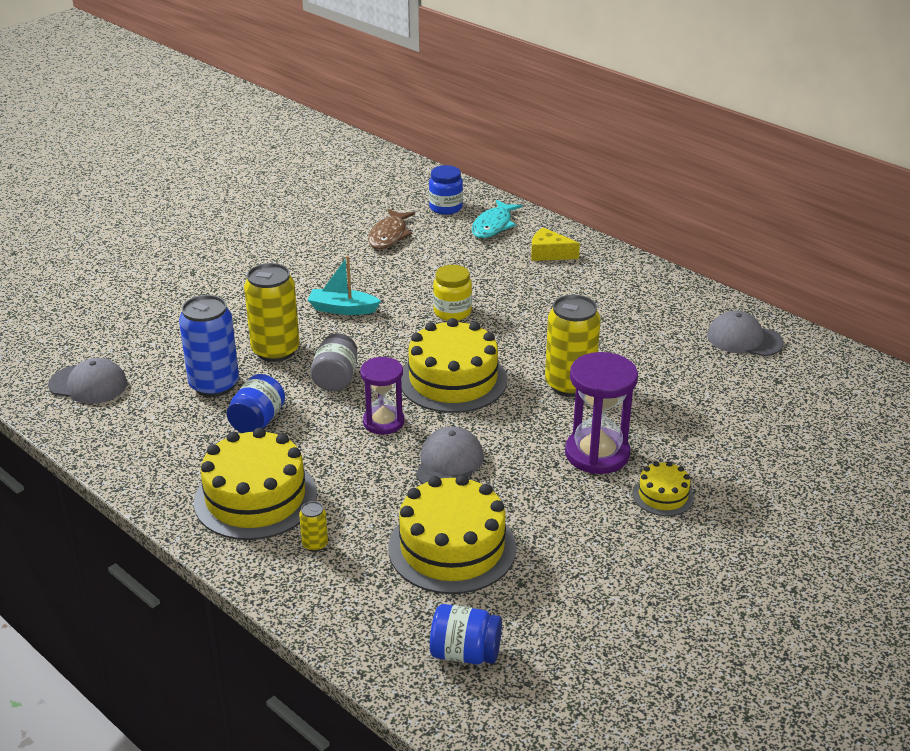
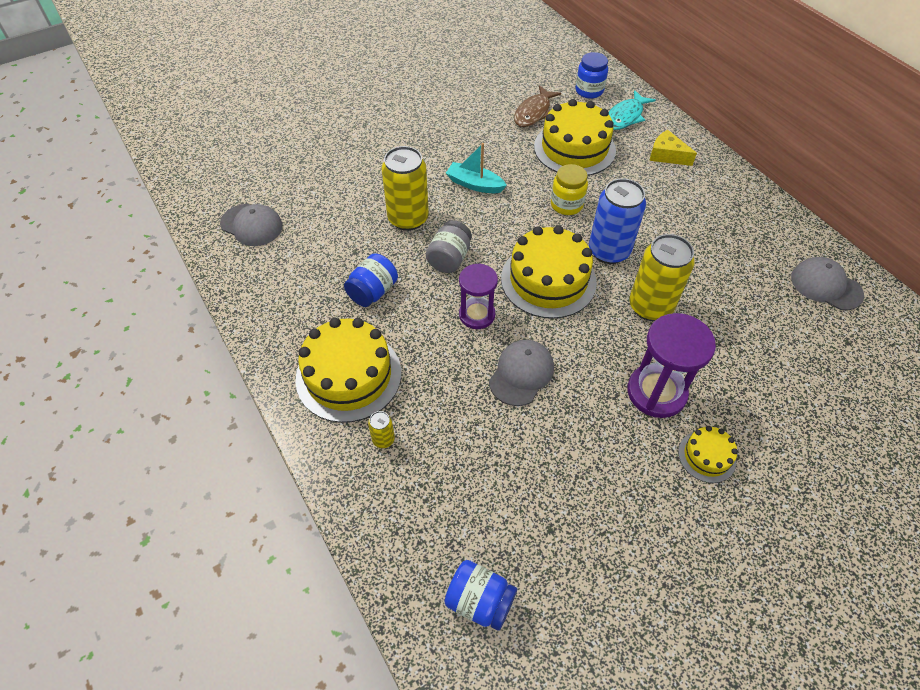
camera: 15 degrees right, 20 degrees up
(214, 385) = (349, 245): blue can -> blue can (609, 251)
(452, 548) = (499, 472): yellow cake -> yellow cake (574, 148)

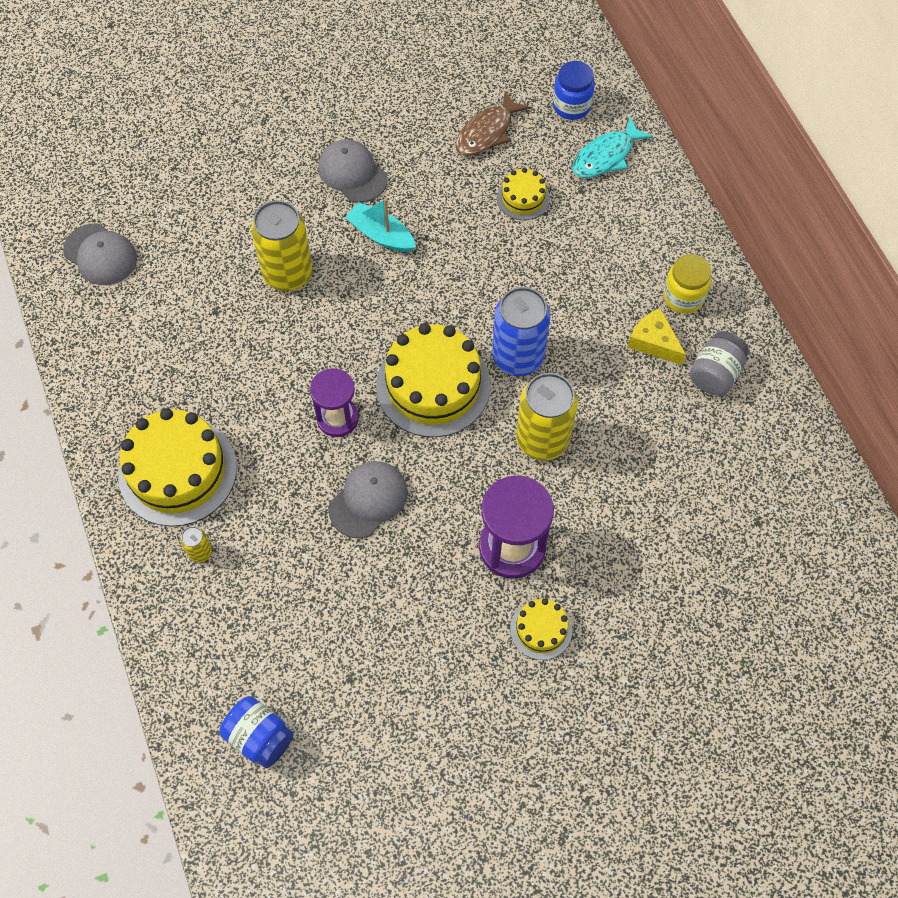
camera: 10 degrees right, 10 degrees up
(373, 292) = (225, 369): blue jar -> none
(449, 258) = (324, 338): grey jar -> grey jar (715, 373)
(566, 205) = (486, 282): yellow jar -> yellow jar (683, 297)
(574, 148) = (523, 198): yellow cake -> yellow cake, size x0.50
(667, 155) = (639, 226): yellow cheese -> yellow cheese (654, 342)
(826, 286) = (764, 445): grey cap -> grey cap (352, 173)

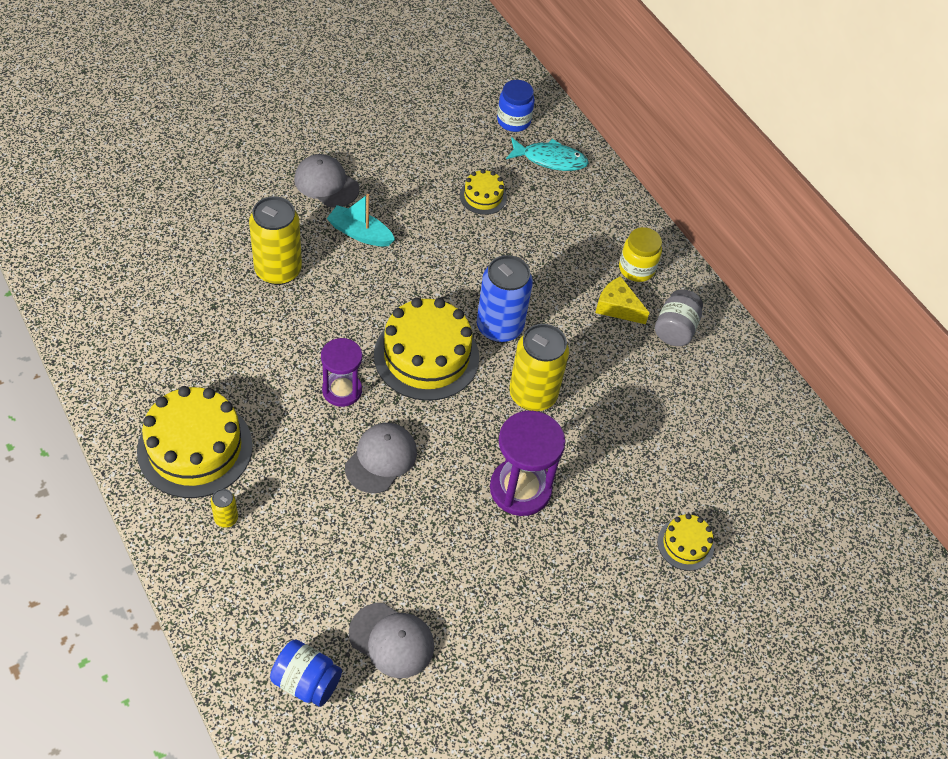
camera: 15 degrees left, 10 degrees down
(100, 255) = (96, 264): grey cap -> grey cap (392, 640)
(487, 132) = (443, 145): brown fish -> none
(541, 629) = (558, 558): yellow cake -> yellow cake (685, 544)
(606, 156) = (550, 159): turquoise fish -> turquoise fish turned 120 degrees counterclockwise

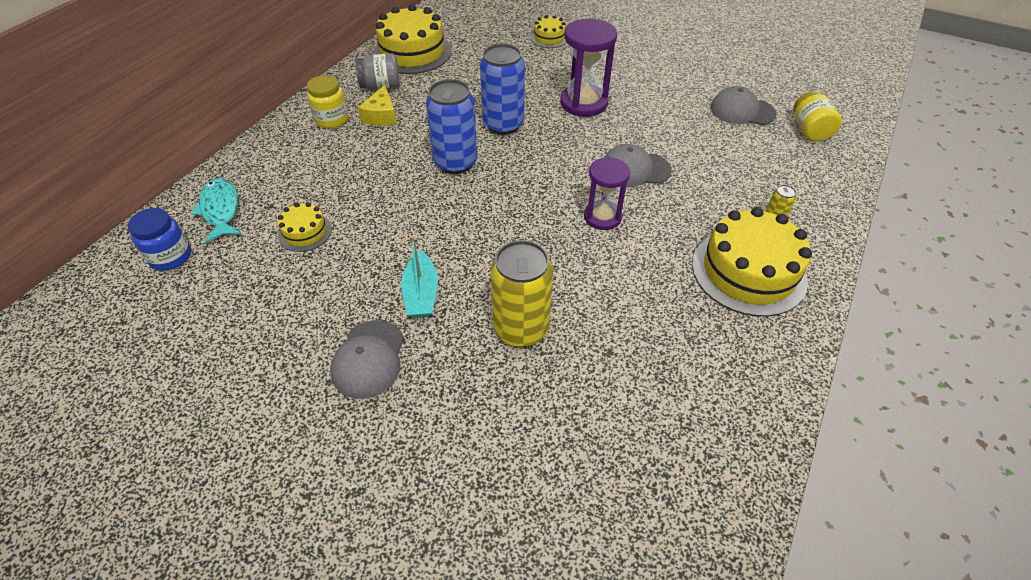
camera: 115 degrees left, 5 degrees down
(306, 681) = (809, 130): blue jar -> yellow jar
(392, 640) = (742, 111): grey cap -> grey cap turned 75 degrees counterclockwise
(426, 356) = (522, 187): yellow cake -> yellow cake (412, 52)
(533, 395) = (503, 124): yellow can -> blue can

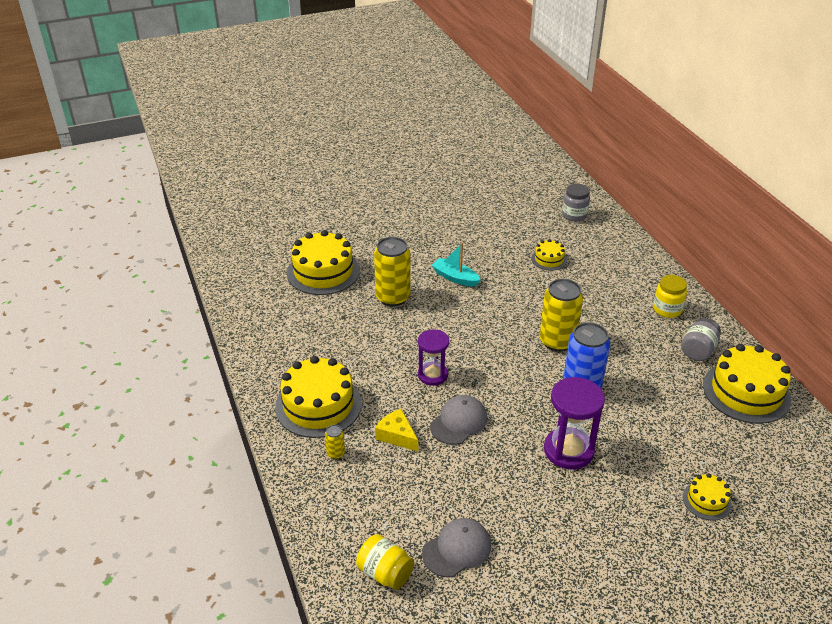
camera: 130 degrees right, 10 degrees down
(171, 257) = (574, 215): blue jar -> grey jar
(221, 210) = (601, 239): turquoise fish -> none
(369, 359) = (433, 247): grey cap -> none
(381, 115) = (651, 333): yellow cheese -> yellow cheese (397, 436)
(455, 162) = (557, 341): blue can -> yellow can
(550, 453) = (323, 272): none -> yellow cake

